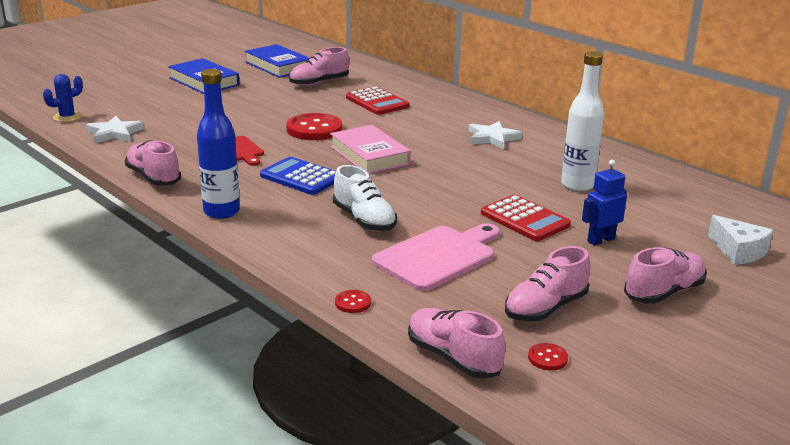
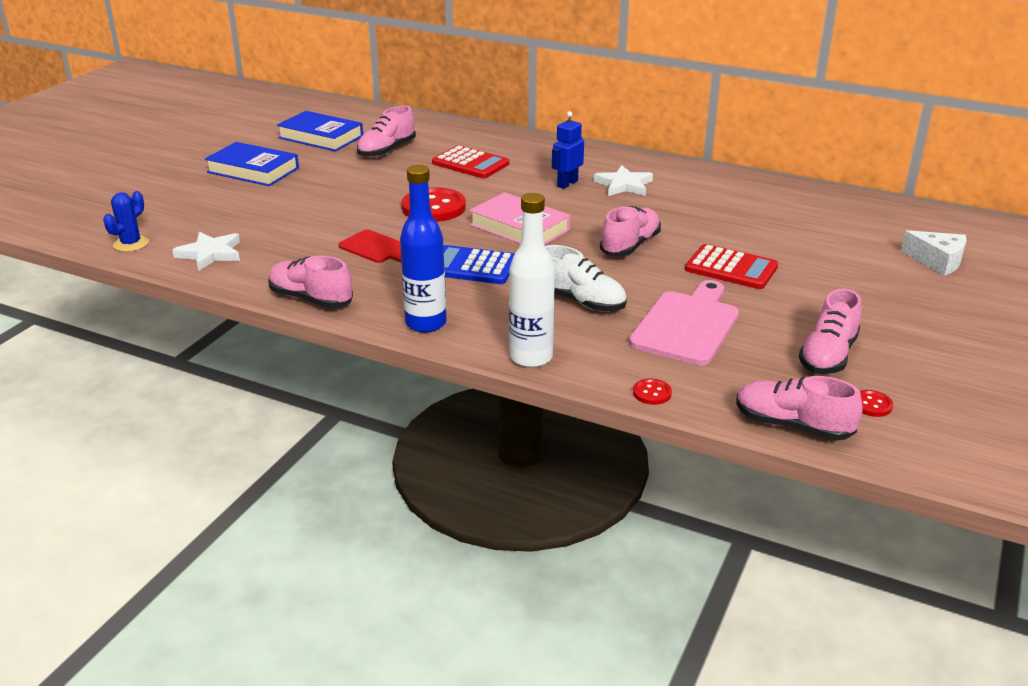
camera: 20 degrees left, 5 degrees up
(577, 185) = (747, 222): white bottle -> white bottle (531, 357)
(600, 240) = (816, 275): blue robot -> blue robot (567, 183)
(663, 292) = (911, 316): pink shoe -> pink shoe (630, 245)

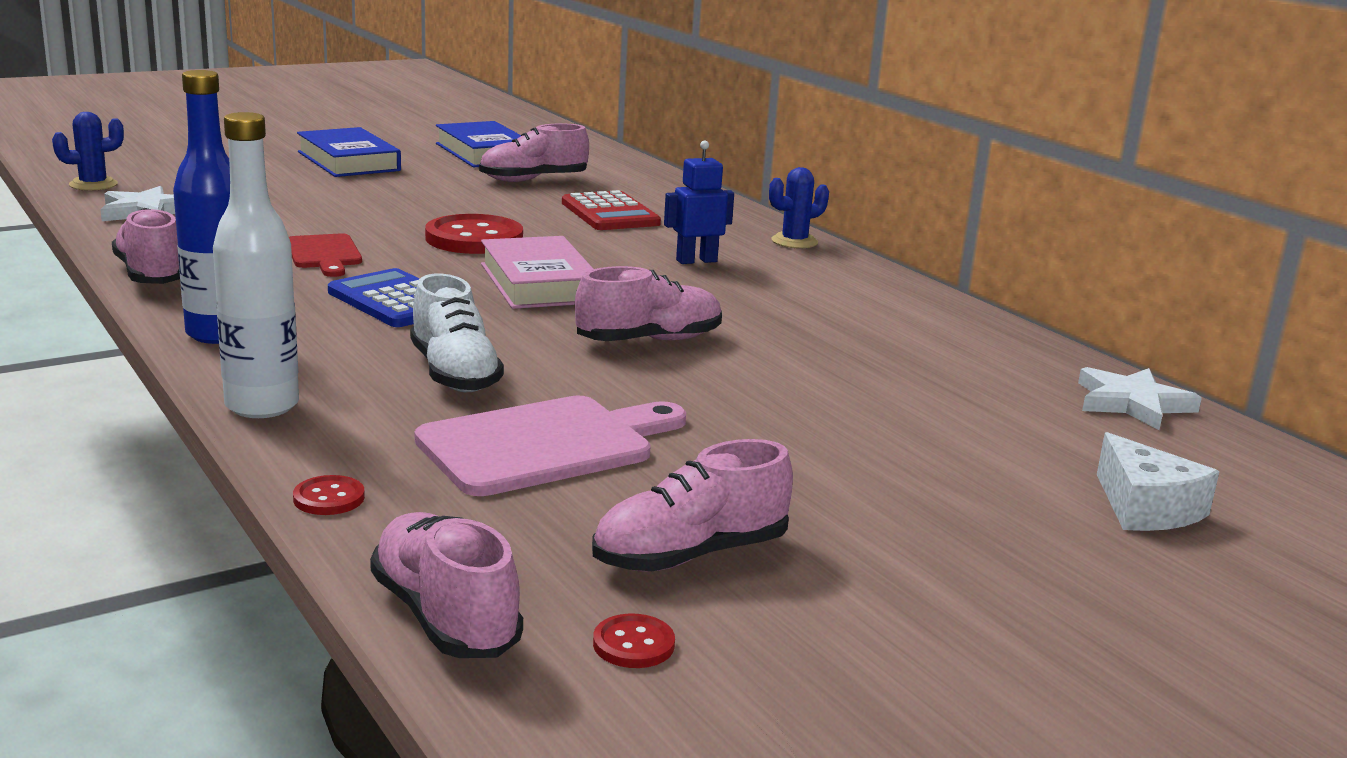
camera: 30 degrees right, 10 degrees down
(590, 153) = (794, 241): none -> blue cactus
(624, 185) = (774, 281): white star -> white star (1132, 403)
(731, 268) = (749, 406): red calculator -> none

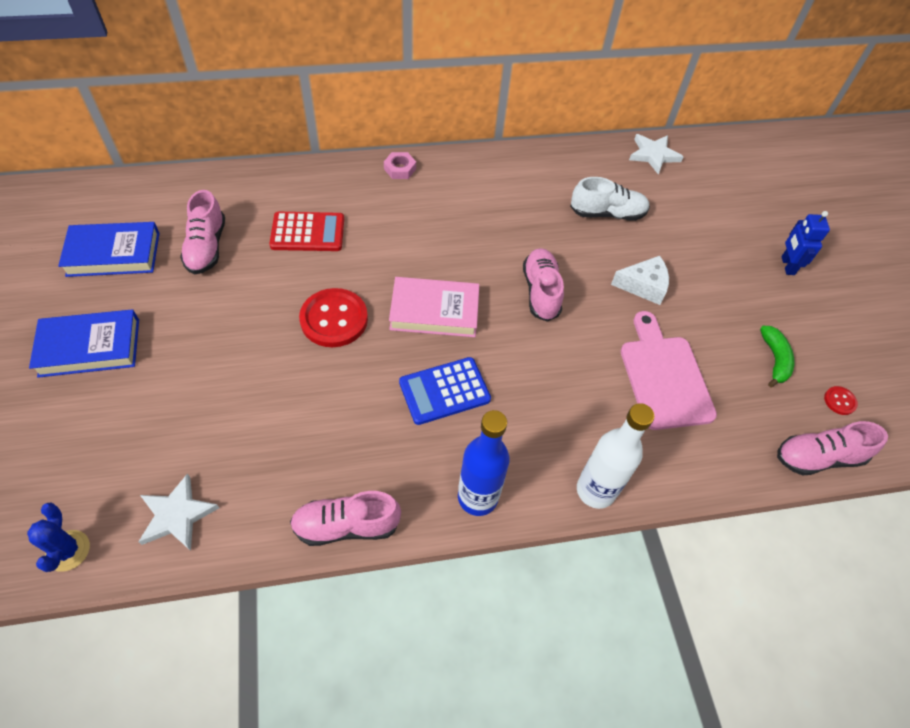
camera: 70 degrees left, 35 degrees up
(324, 254) = (336, 411): red cutting board -> none
(329, 498) = (710, 479): red button -> none
(454, 374) = (568, 390): white shoe -> white shoe (607, 213)
(690, 555) = (774, 359): pink shoe -> green banana
(696, 261) = (419, 225): blue robot -> blue robot (787, 265)
(794, 241) = (400, 169): blue cactus -> pink nut
(1145, 508) = (748, 204): white cheese -> white cheese (643, 286)

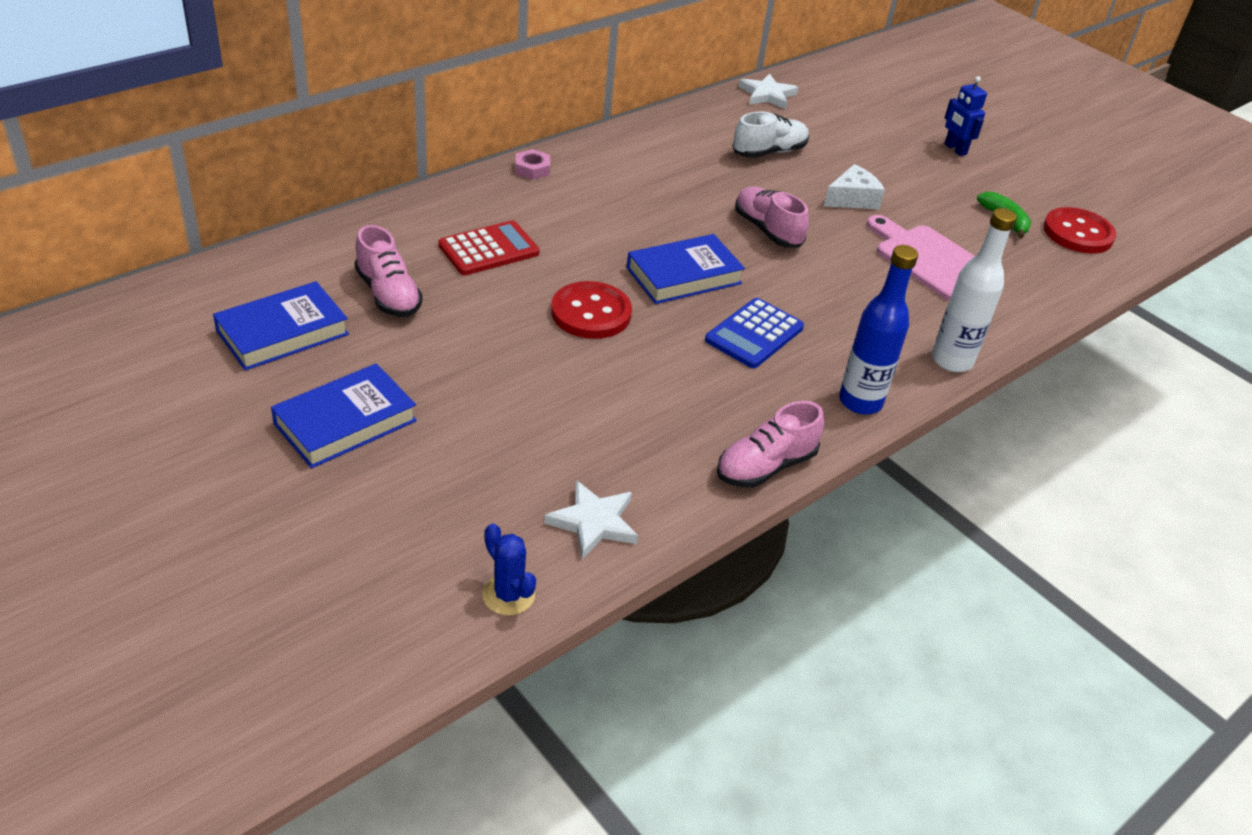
camera: 30 degrees left, 15 degrees down
(434, 311) = (684, 276): pink book -> blue book
(818, 457) = (1096, 277): pink shoe -> none
(839, 401) = (1078, 233): red button -> red button, size x2.23

